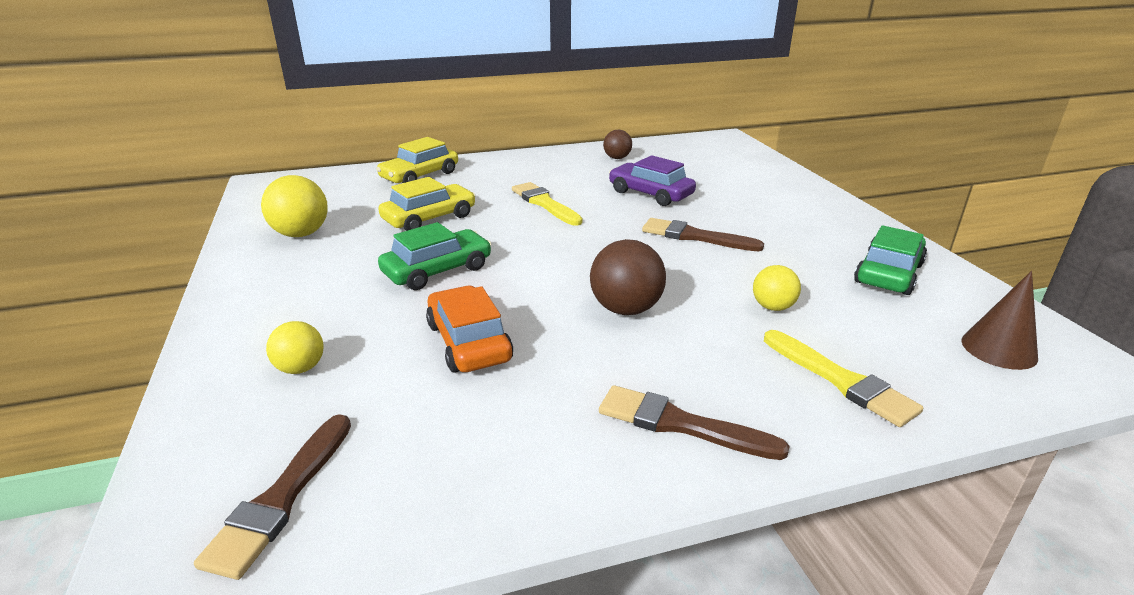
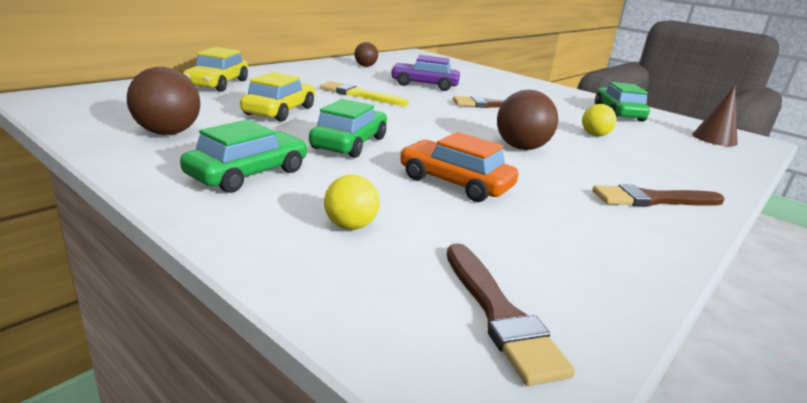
camera: 35 degrees left, 5 degrees down
(301, 234) = (167, 133): yellow ball -> brown ball
(301, 291) = (248, 173): none -> green car
(841, 380) = (682, 163): yellow brush -> none

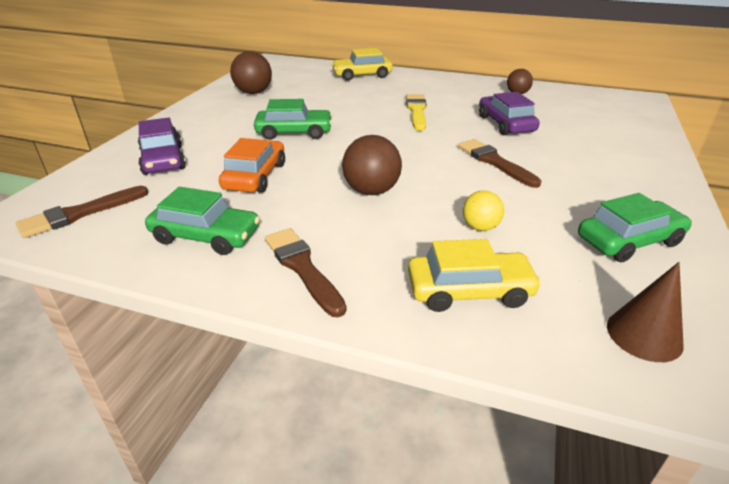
camera: 70 degrees right, 10 degrees up
(248, 173) = (214, 122): green car -> green car (206, 236)
(279, 111) = (332, 101): yellow car -> yellow car (469, 291)
(350, 226) = (163, 159): yellow ball -> purple car

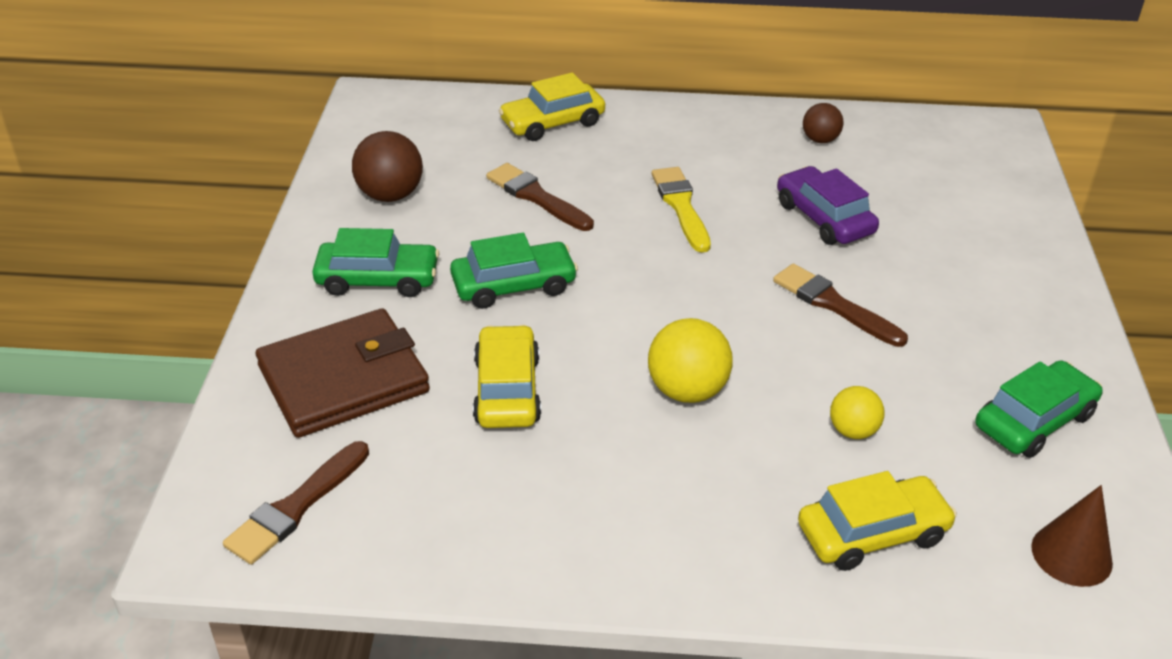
camera: 15 degrees left, 5 degrees up
(163, 159) = (343, 379): purple car -> brown wallet
(206, 236) = (505, 512): green car -> green car (378, 279)
(255, 176) = (507, 390): orange car -> yellow car
(302, 268) = (660, 539): brown brush -> brown brush (536, 197)
(371, 191) = (687, 391): brown ball -> yellow ball

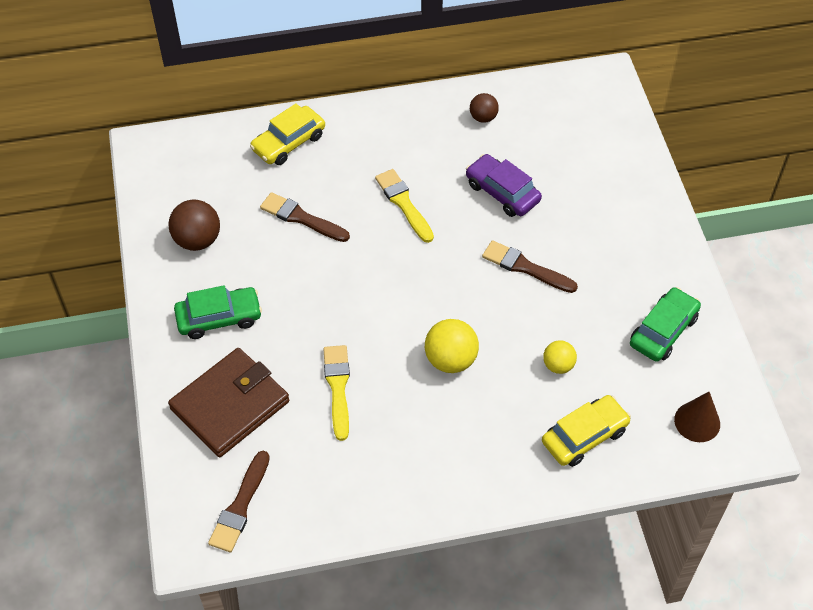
camera: 15 degrees left, 15 degrees up
(507, 390) = (338, 387): yellow car -> yellow brush
(513, 285) = (313, 301): green car -> none

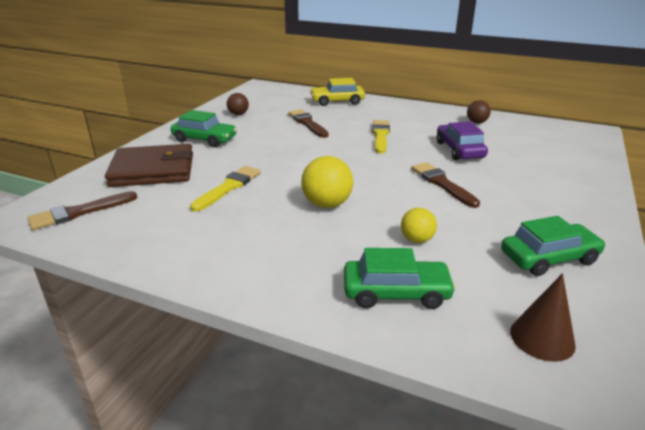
camera: 35 degrees right, 25 degrees down
(197, 240) = (238, 114): brown ball -> brown ball, size x0.61
(584, 436) = (396, 292): yellow car -> green car

